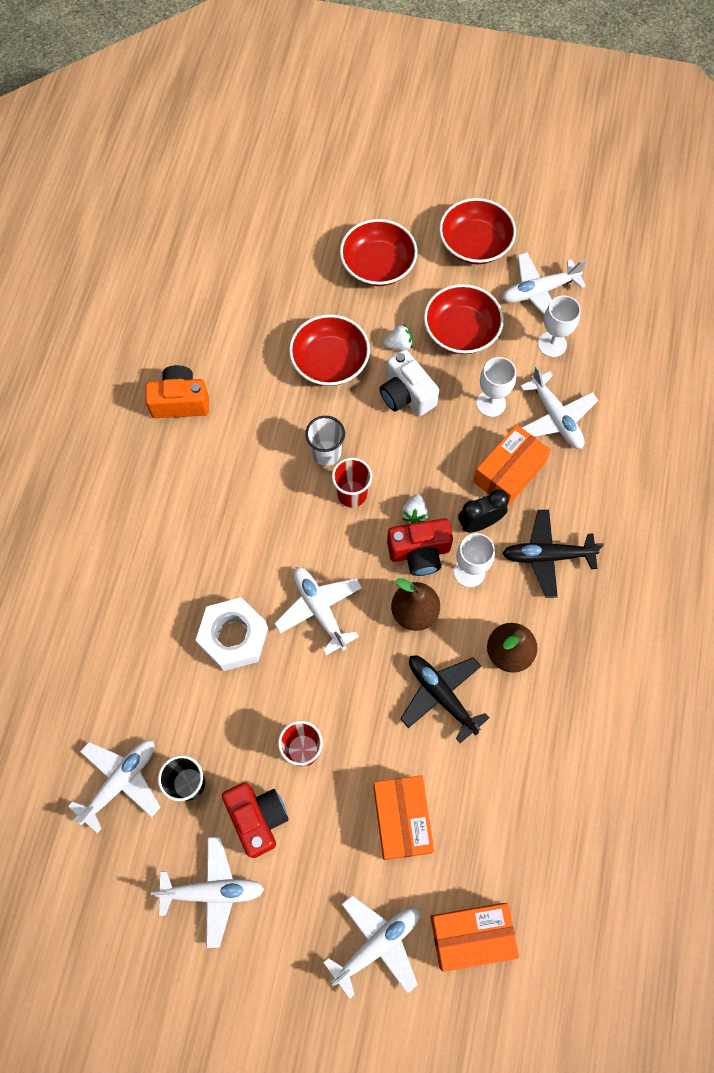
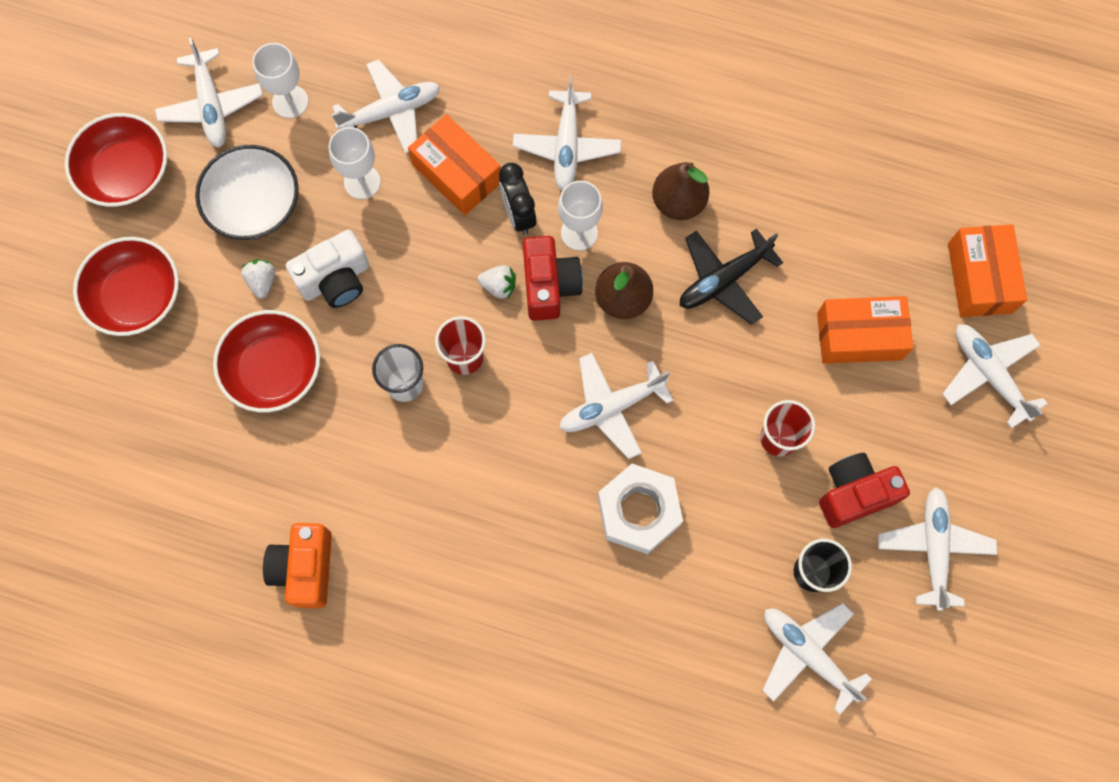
camera: 85 degrees left, 5 degrees up
(461, 331) = (254, 204): red bowl -> white bowl
(547, 556) = (567, 146): black plane -> white plane

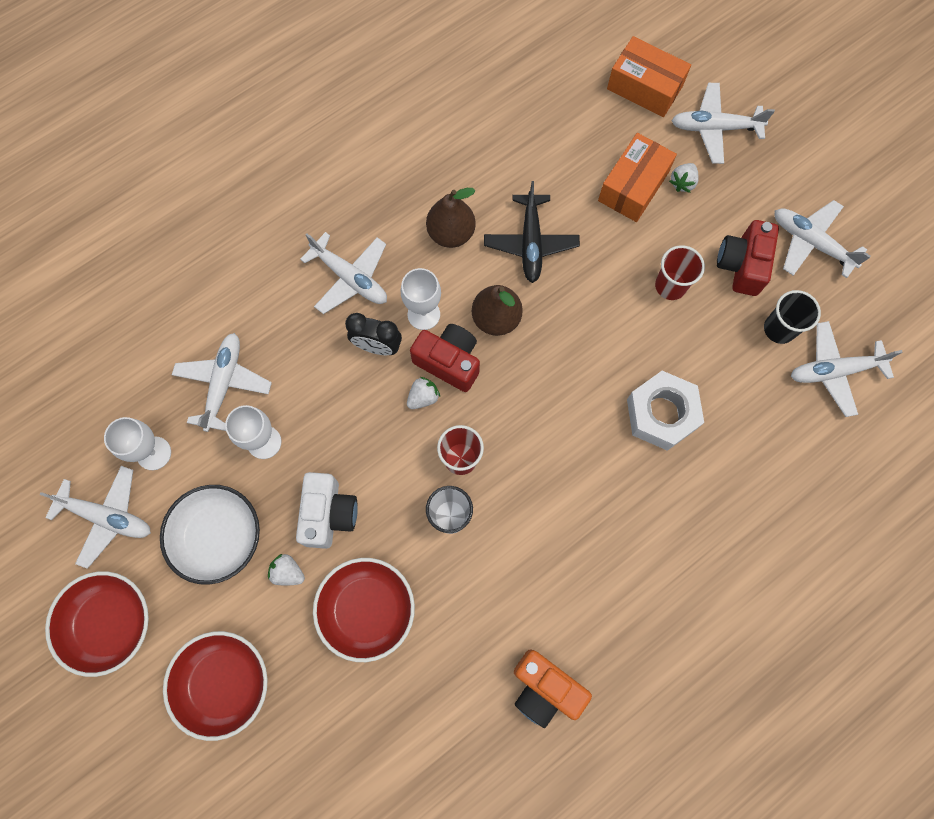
camera: 55 degrees left, 0 degrees up
(457, 173) = (311, 368): orange box -> none
(611, 407) = (571, 381): white plane -> none
(901, 381) = (682, 183): none -> white strawberry

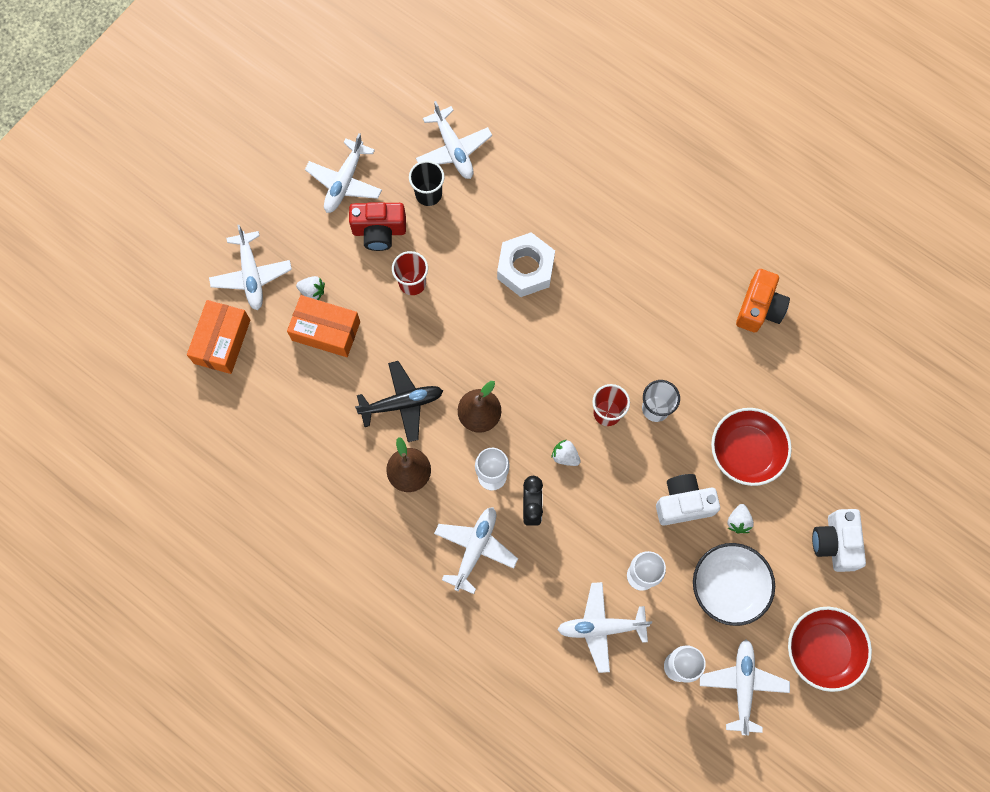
camera: 105 degrees left, 0 degrees up
(224, 683) = (835, 543): red bowl -> white camera
(449, 362) = (528, 443): red camera -> none

